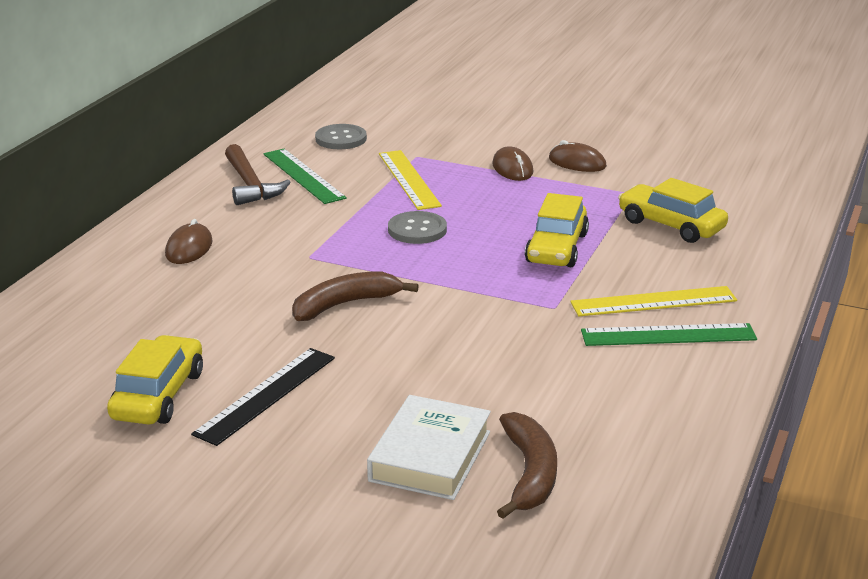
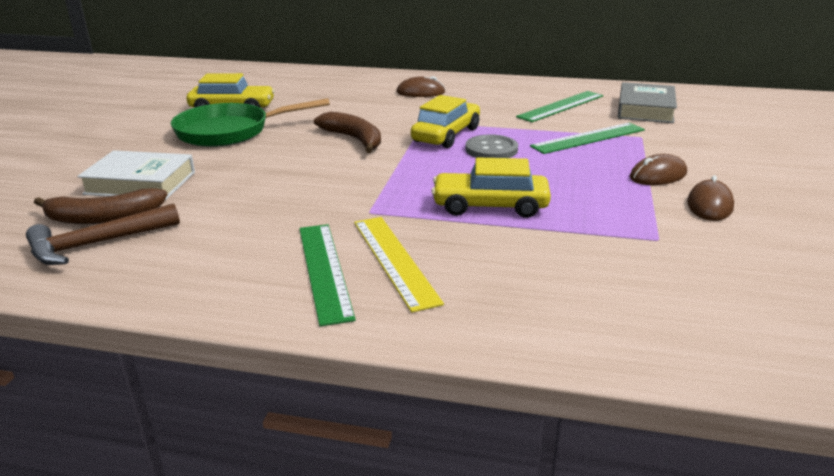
camera: 80 degrees right, 0 degrees up
(250, 185) = (531, 95): brown hammer -> brown hammer (97, 244)
(266, 395) = (229, 132): black ruler -> green pan
(341, 139) = (645, 109): grey button -> grey book
(408, 179) = (588, 138): yellow ruler -> green ruler
(671, 225) = (589, 266): yellow car -> yellow car (446, 135)

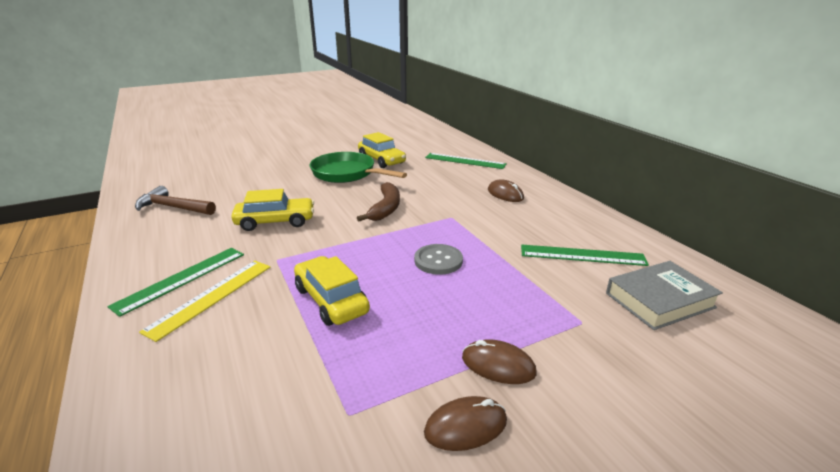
camera: 50 degrees right, 0 degrees up
(103, 218) = (203, 196): brown banana -> none
(140, 183) = (253, 185): white book -> none
(446, 135) = (439, 234): yellow car -> yellow car (275, 222)
(588, 138) = (531, 294): green ruler -> green ruler (465, 161)

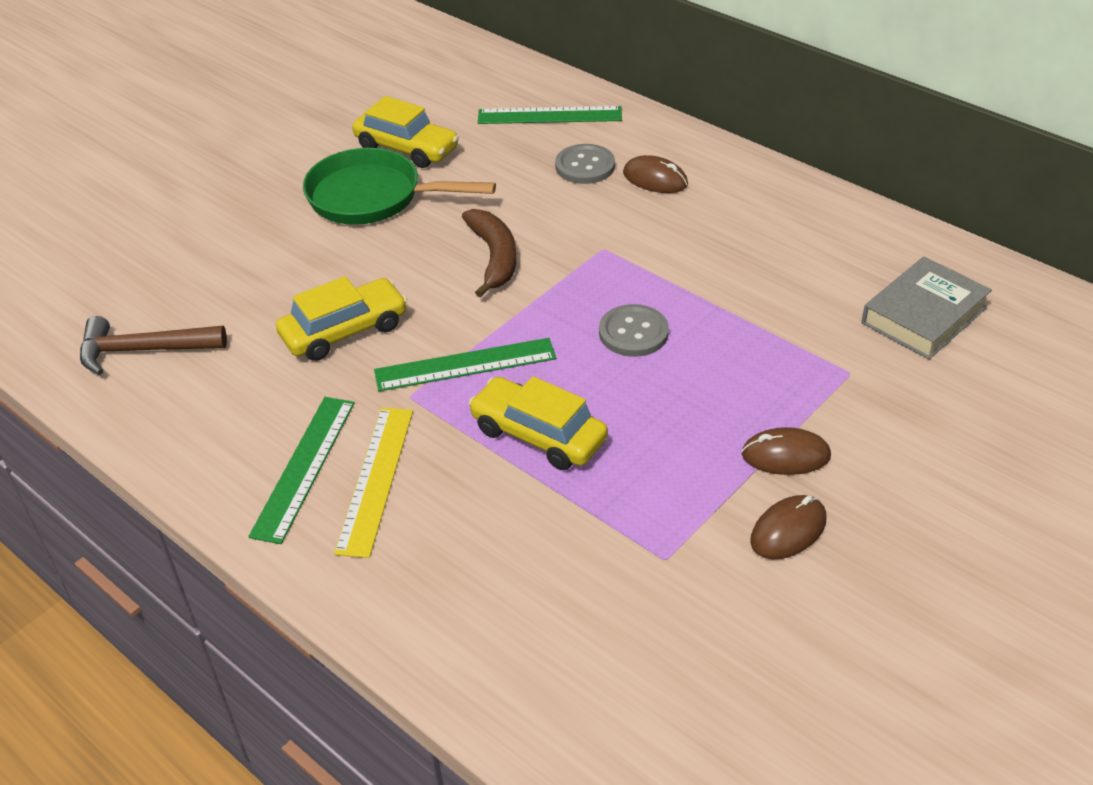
camera: 20 degrees left, 15 degrees up
(468, 182) = (585, 166): none -> grey button
(582, 255) = (811, 270): green ruler -> green ruler (465, 365)

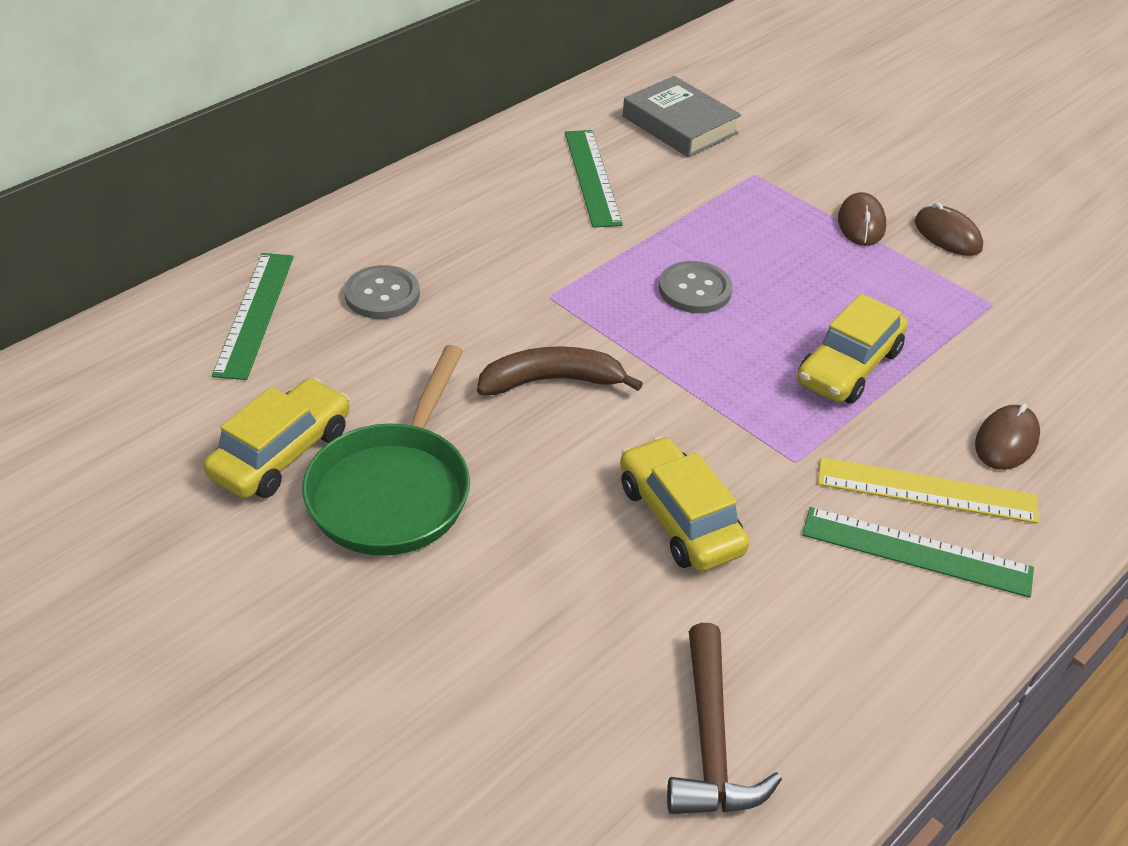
camera: 90 degrees left, 0 degrees up
(465, 365) = (743, 414): green ruler -> green ruler (592, 177)
(655, 179) = (426, 246): brown mouse -> brown mouse (1006, 441)

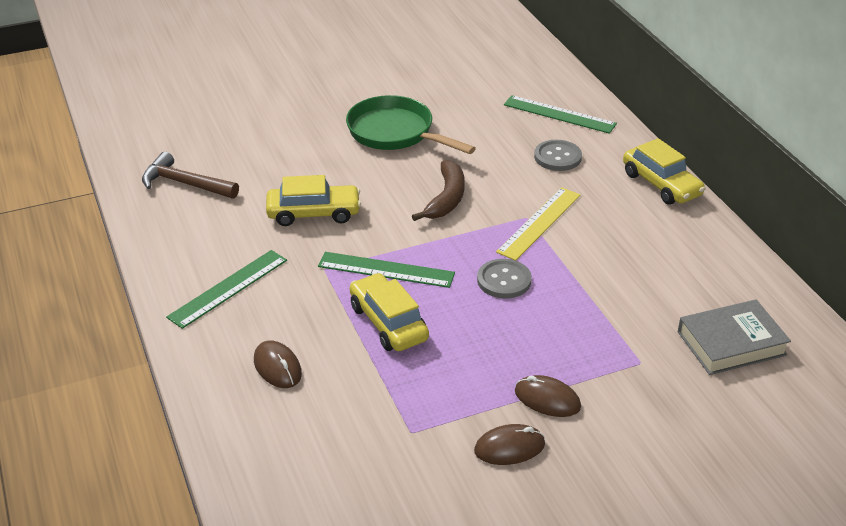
camera: 115 degrees right, 5 degrees down
(282, 453) = (442, 107): yellow car -> yellow car (661, 184)
(592, 177) = (662, 272): green ruler -> green ruler (386, 270)
(926, 491) = (265, 312): yellow ruler -> yellow ruler (539, 223)

